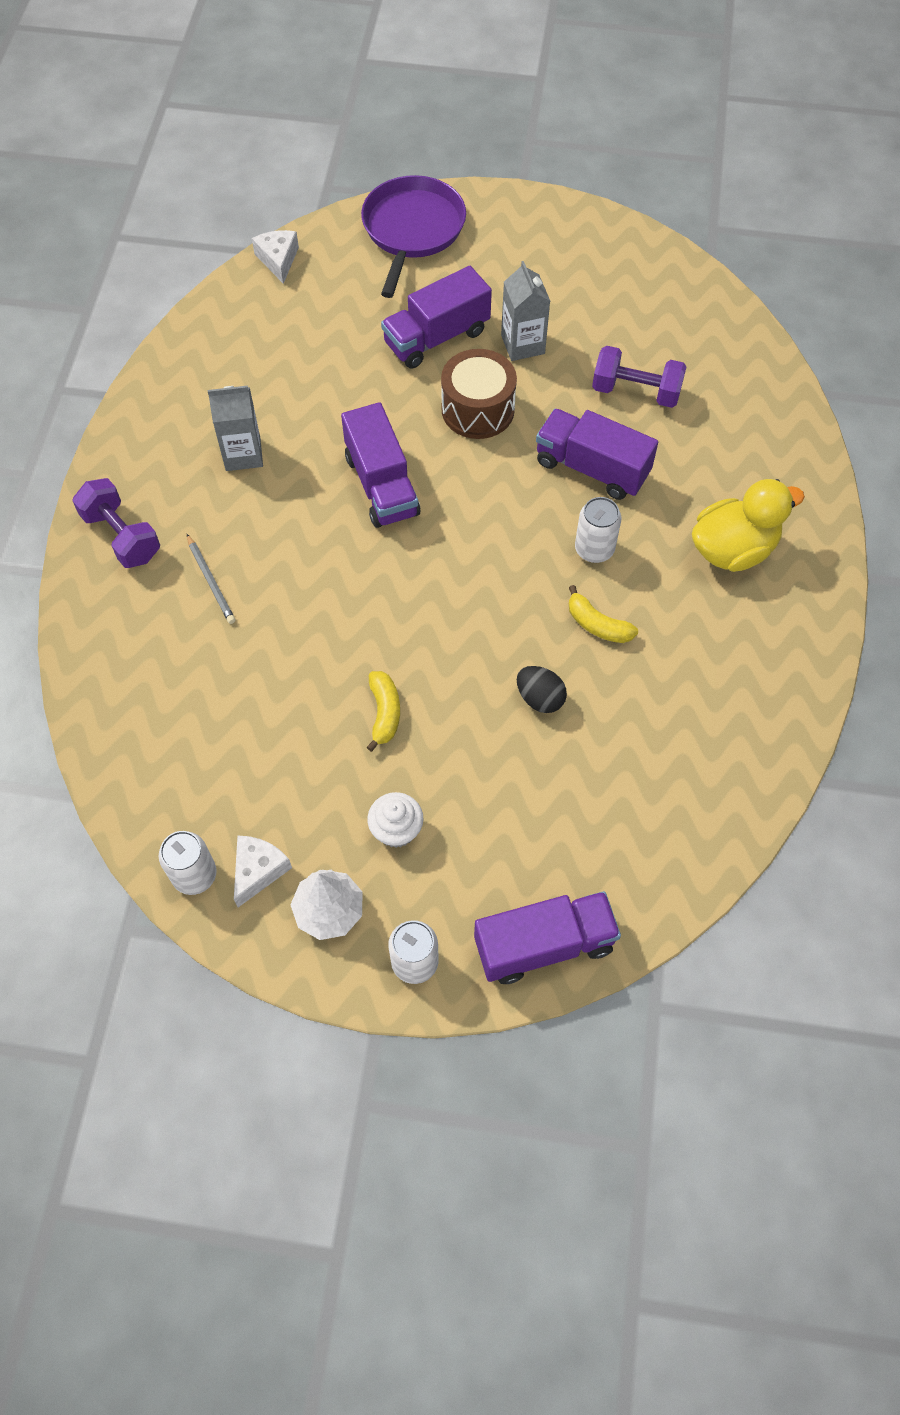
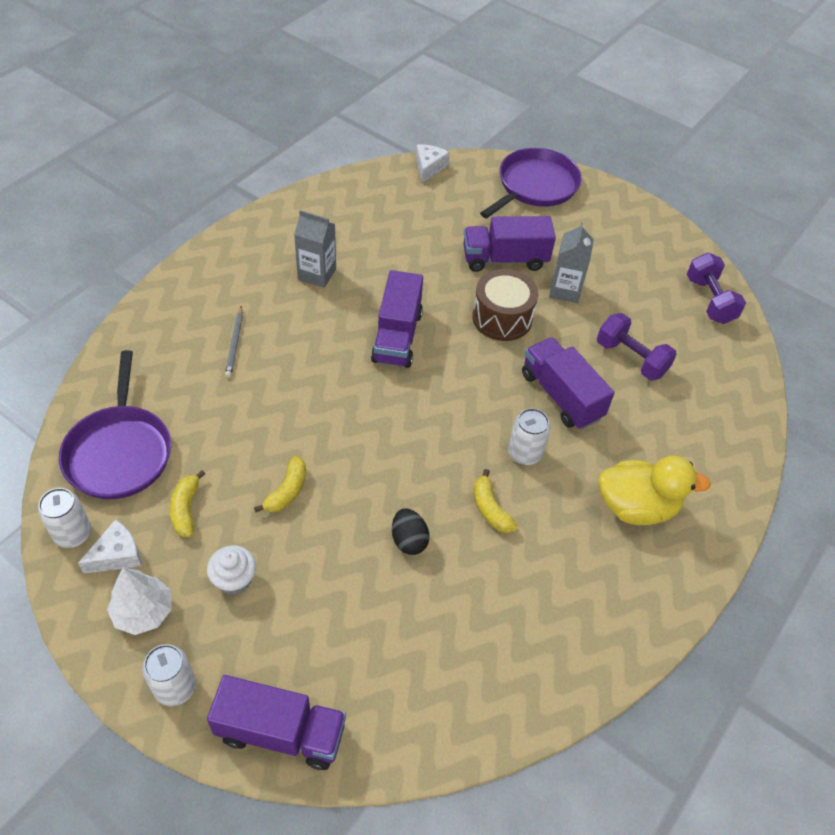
camera: 25 degrees right, 10 degrees down
(122, 536) = (199, 288): purple dumbbell -> purple dumbbell (709, 300)
(176, 764) = (119, 452): none -> purple pan
(294, 786) = (186, 509): none -> yellow banana

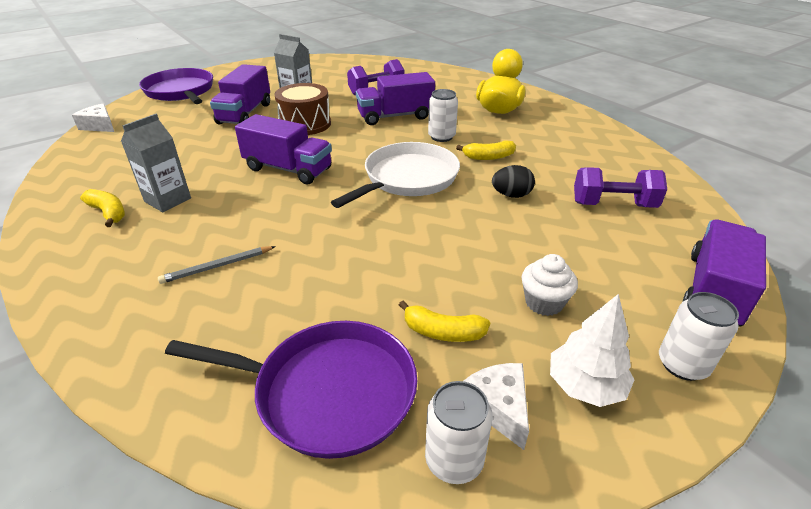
camera: 70 degrees left, 15 degrees down
(235, 343) = (217, 266): grey pencil -> grey pencil turned 135 degrees clockwise
(287, 491) = (440, 254): yellow banana -> yellow banana (108, 213)
(413, 439) = (407, 178): none -> white pan
(709, 300) = (345, 63): purple dumbbell -> purple dumbbell (613, 205)

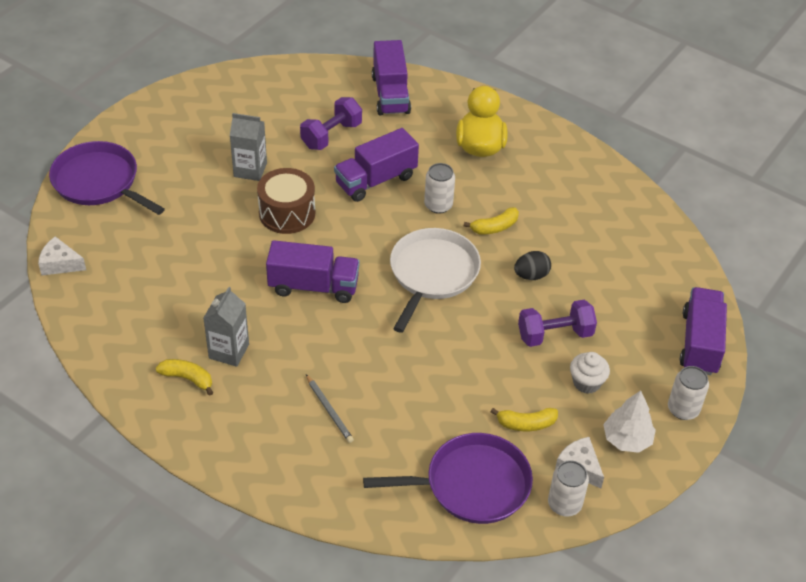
camera: 20 degrees left, 10 degrees up
(217, 266) = (329, 410): grey pencil -> grey pencil turned 75 degrees counterclockwise
(245, 113) = (208, 208): purple truck -> purple truck (390, 94)
(613, 205) = (618, 268): purple dumbbell -> purple dumbbell (555, 335)

